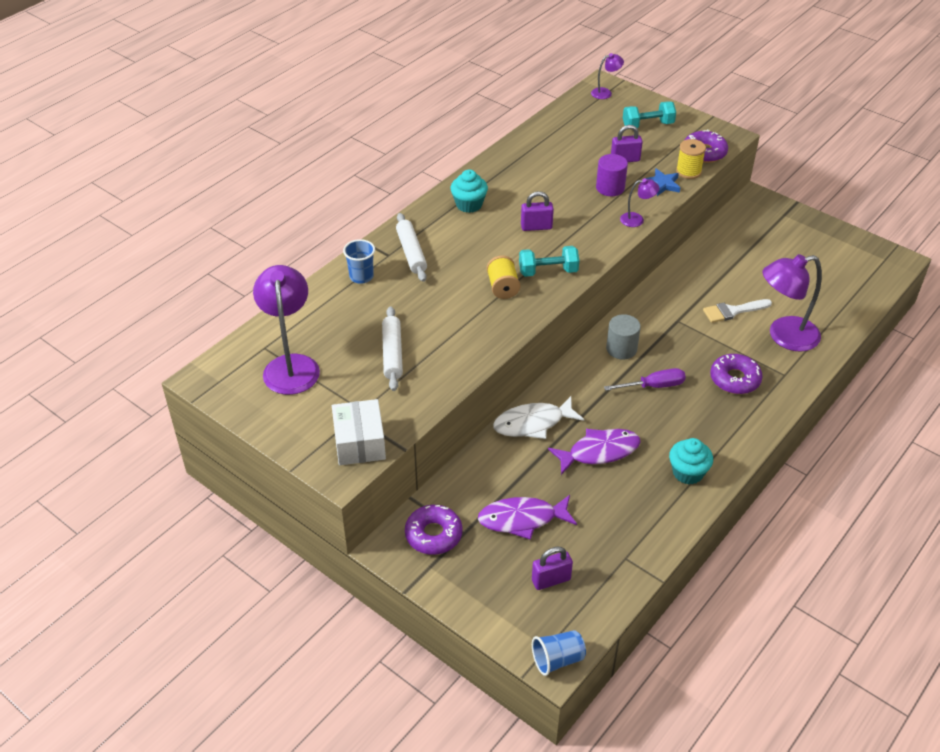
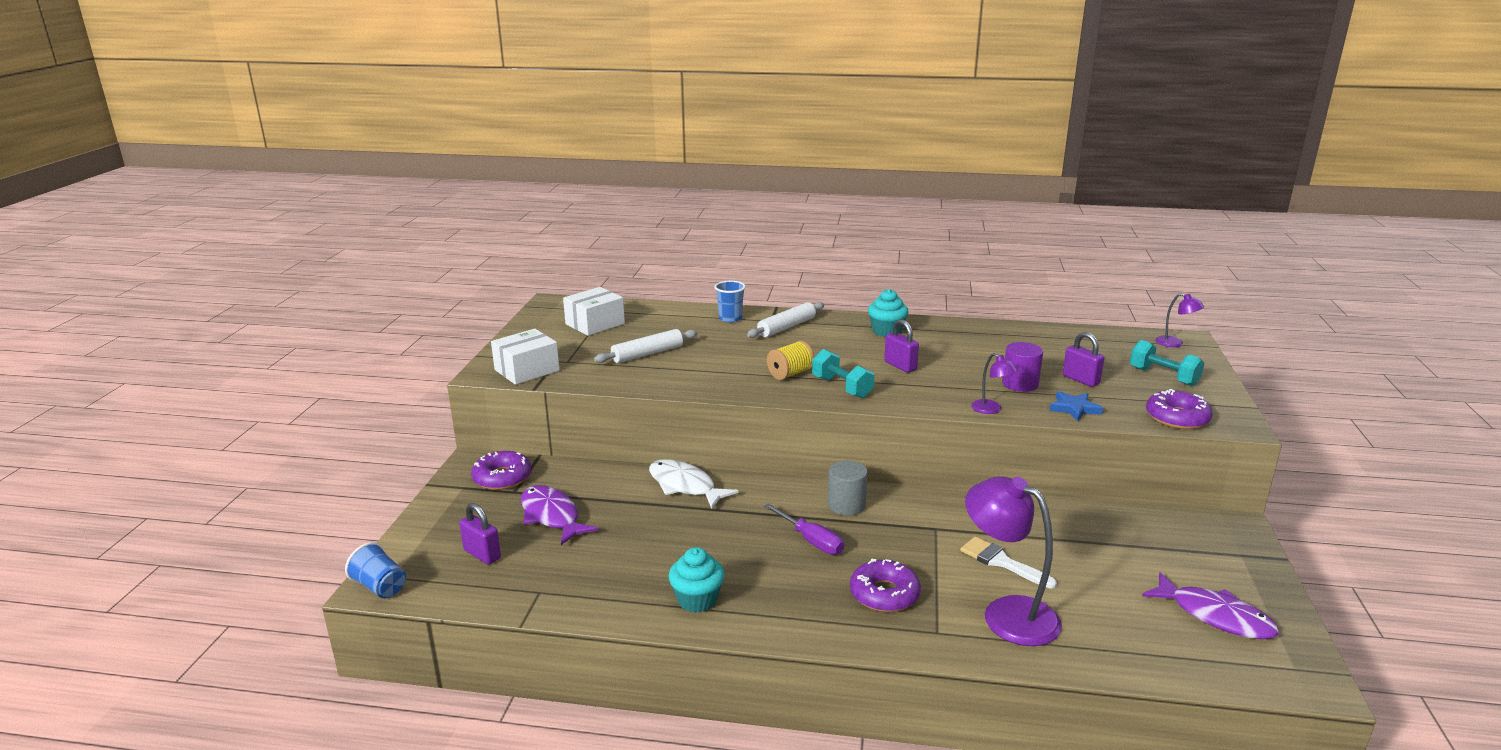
camera: 60 degrees right, 20 degrees down
(291, 365) = (595, 324): purple lamp -> white box
(599, 452) = (679, 534): purple fish -> purple fish (1215, 616)
(688, 171) = (1124, 417): yellow spool -> none

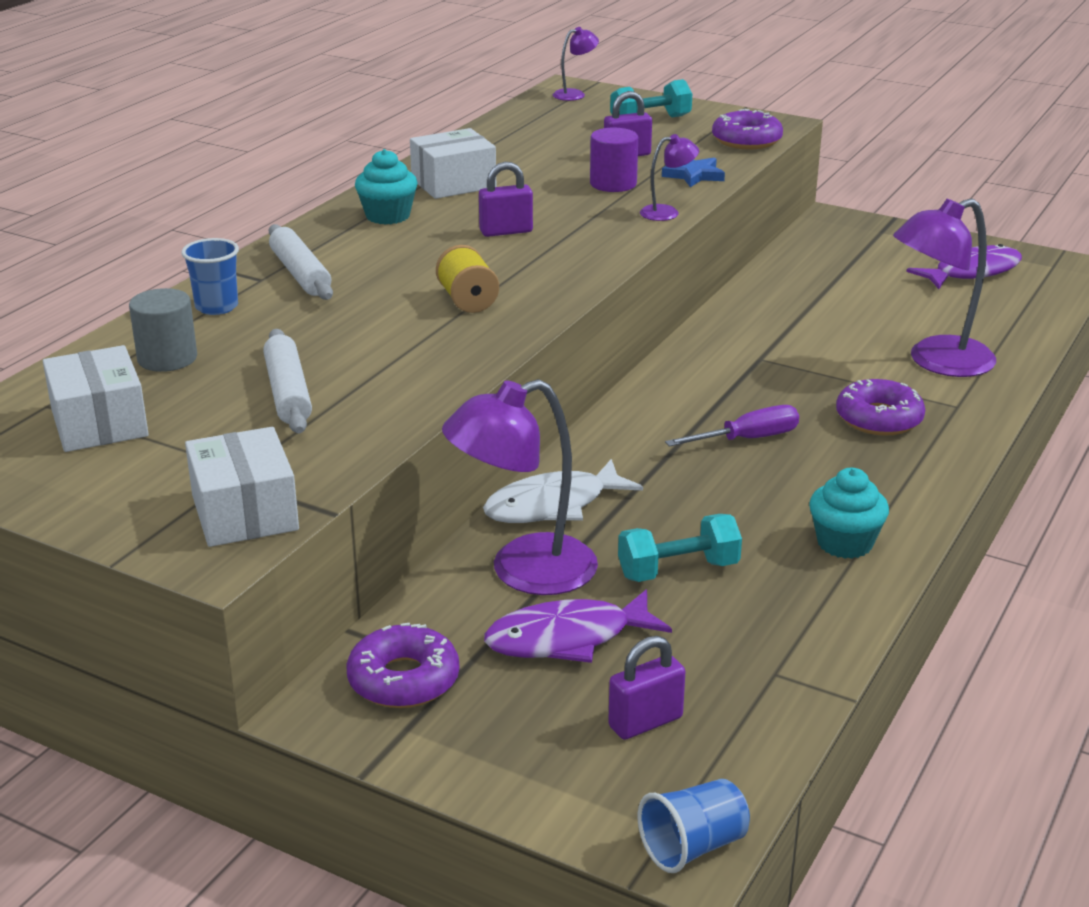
camera: 70 degrees left, 5 degrees up
(611, 490) = (523, 572): none -> purple lamp
(841, 387) = (539, 277): turquoise dumbbell -> turquoise dumbbell (678, 570)
(846, 505) = (678, 399): grey cylinder -> grey cylinder (167, 358)
(957, 338) = (453, 183): none -> white box
(1001, 562) = (844, 340): white brush -> none

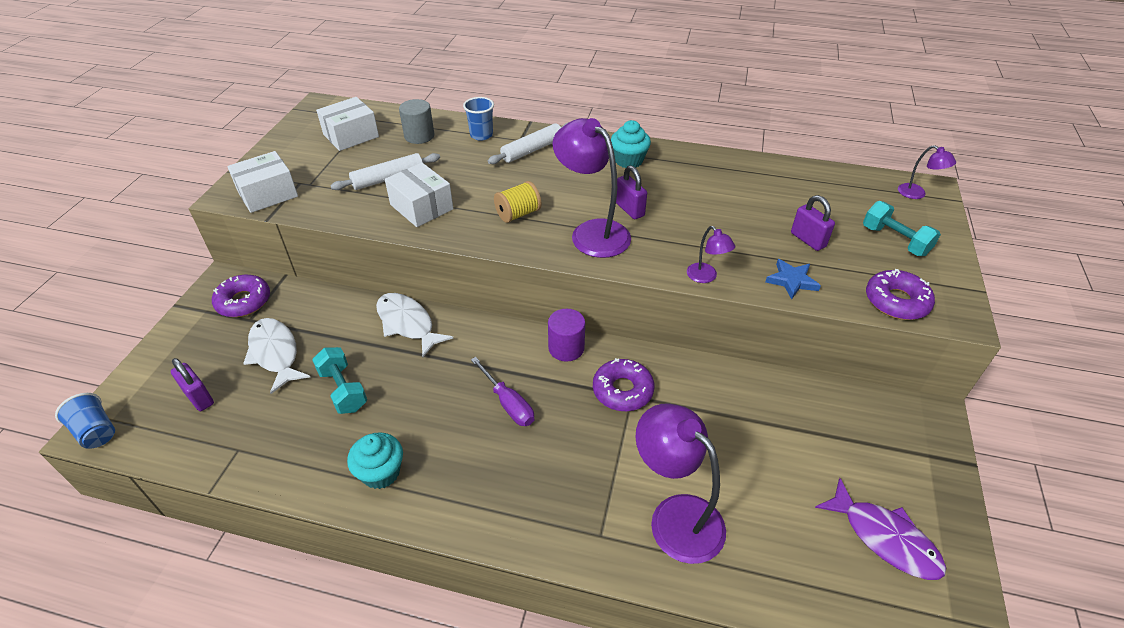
camera: 75 degrees right, 15 degrees up
(453, 183) = (697, 174): white box -> white box (421, 207)
(523, 572) = (338, 325): purple lamp -> purple lamp (592, 232)
(567, 638) = (275, 353): purple fish -> white fish
(613, 184) = (744, 242): purple cylinder -> purple cylinder (566, 348)
(879, 419) = (561, 480): purple donut -> purple donut (622, 390)

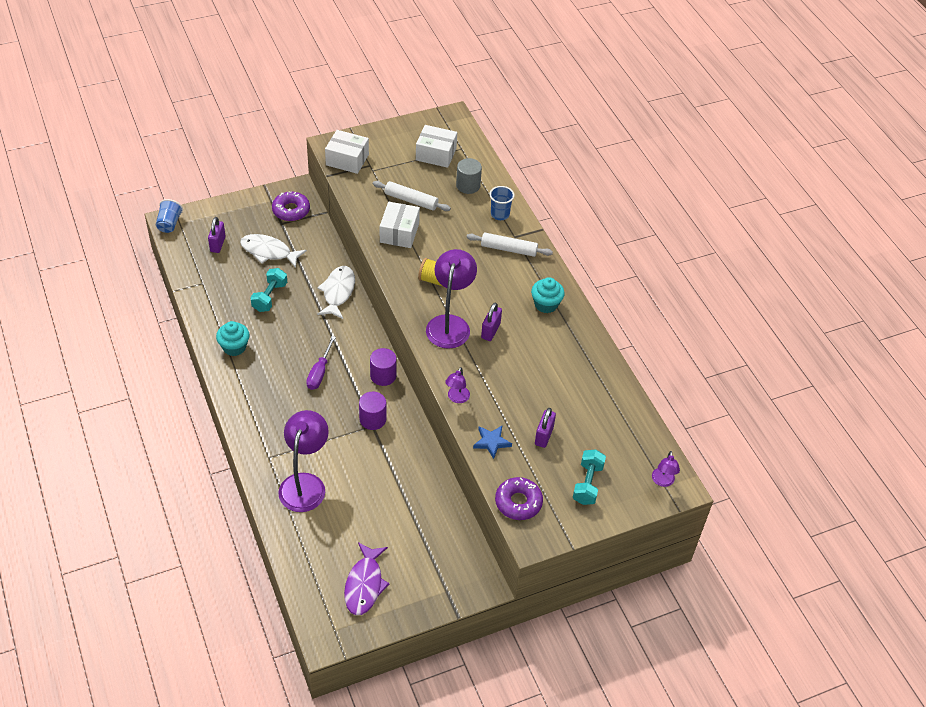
camera: 50 degrees right, 5 degrees up
(275, 353) = (269, 252): white fish -> white fish turned 90 degrees counterclockwise
(622, 390) = (372, 419): purple donut -> purple cylinder

